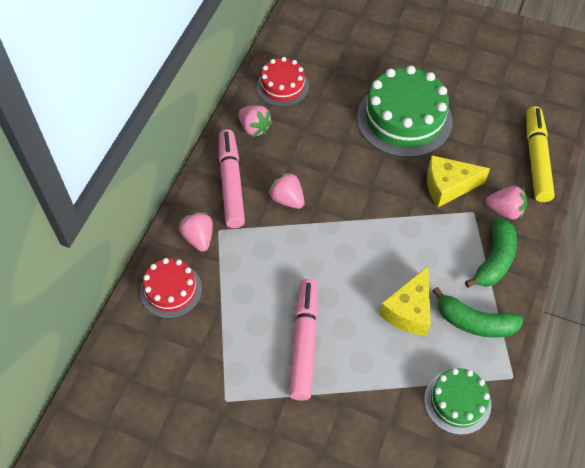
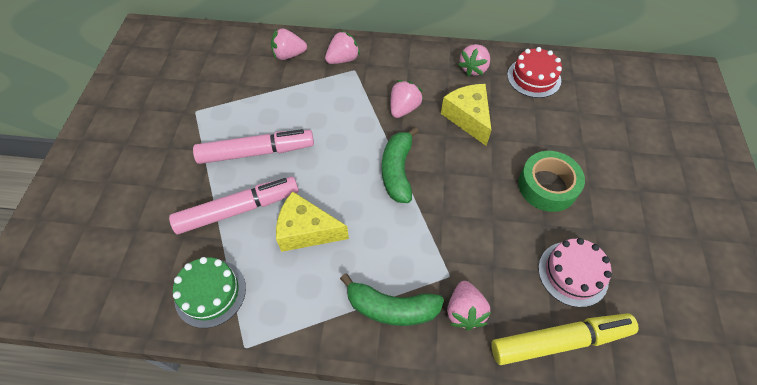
camera: 75 degrees right, 0 degrees up
(171, 290) = (289, 55): red cake -> pink strawberry
(231, 183) = (406, 67): pink marker -> pink marker (238, 209)
(404, 119) = (547, 186): green cake -> green tape
(448, 186) = (474, 244): yellow cheese -> yellow cheese (468, 118)
(474, 322) = (306, 297): green banana -> green banana (397, 171)
(485, 131) = (573, 273): none -> pink cake

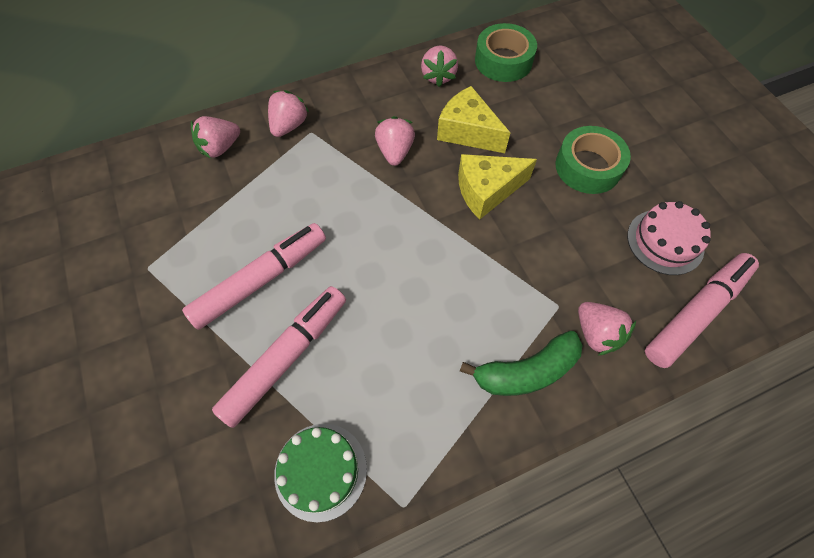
camera: 30 degrees left, 5 degrees up
(306, 231) = (382, 339): yellow cheese -> yellow cheese (487, 191)
(397, 171) = (434, 223): green banana -> none
(534, 77) = (503, 61): red cake -> green tape
(559, 341) = (696, 313): yellow marker -> pink marker

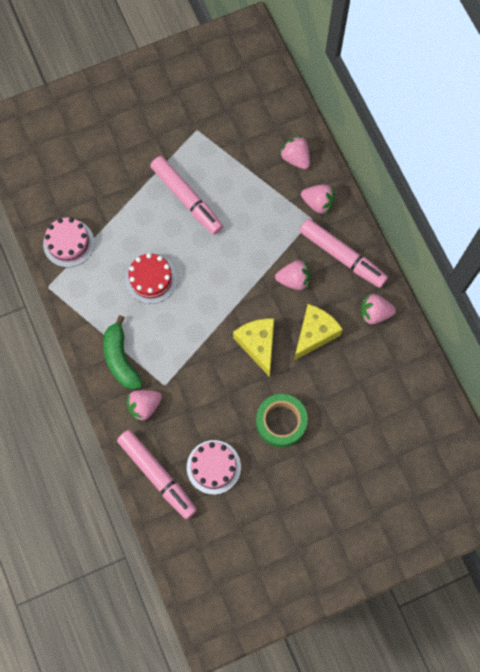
camera: 90 degrees right, 10 degrees up
(286, 357) = (134, 219): pink marker -> pink marker (342, 256)
(321, 471) = (68, 243): green cake -> pink cake
(391, 329) = (151, 279): none -> red cake
(503, 61) = (395, 368): green tape -> none

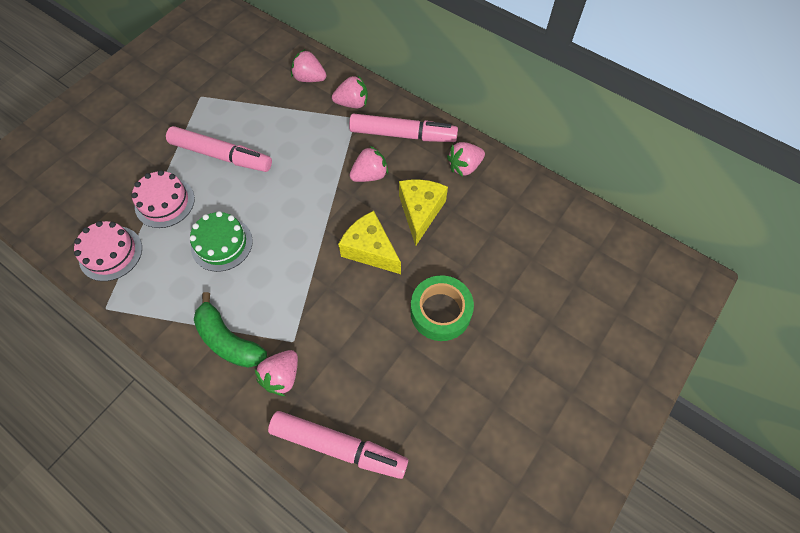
camera: 30 degrees left, 10 degrees down
(151, 279) = (222, 244): red cake -> green cake
(213, 467) = (397, 399): pink cake -> pink cake (165, 202)

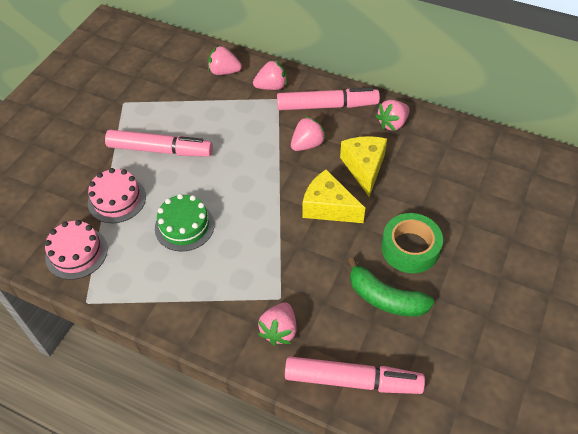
camera: 10 degrees left, 10 degrees down
(228, 340) = (217, 308): green banana -> green banana (385, 298)

